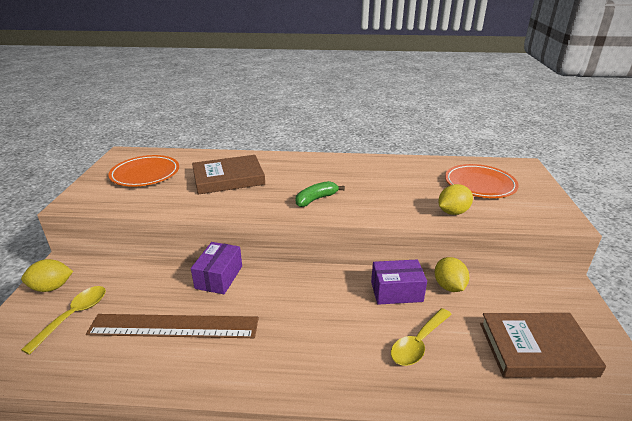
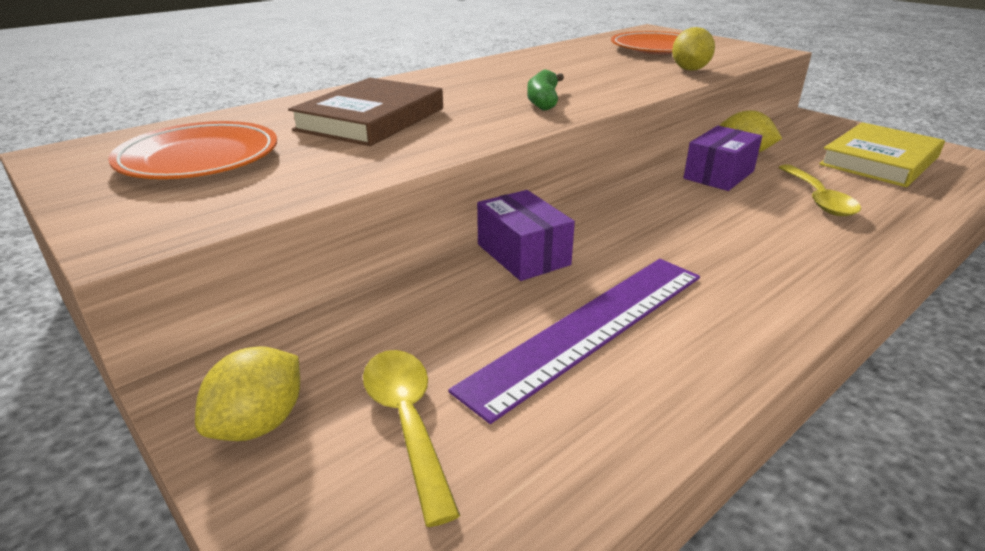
camera: 45 degrees left, 0 degrees up
(174, 326) = (590, 328): brown ruler -> purple ruler
(536, 349) = (879, 161): brown book -> yellow book

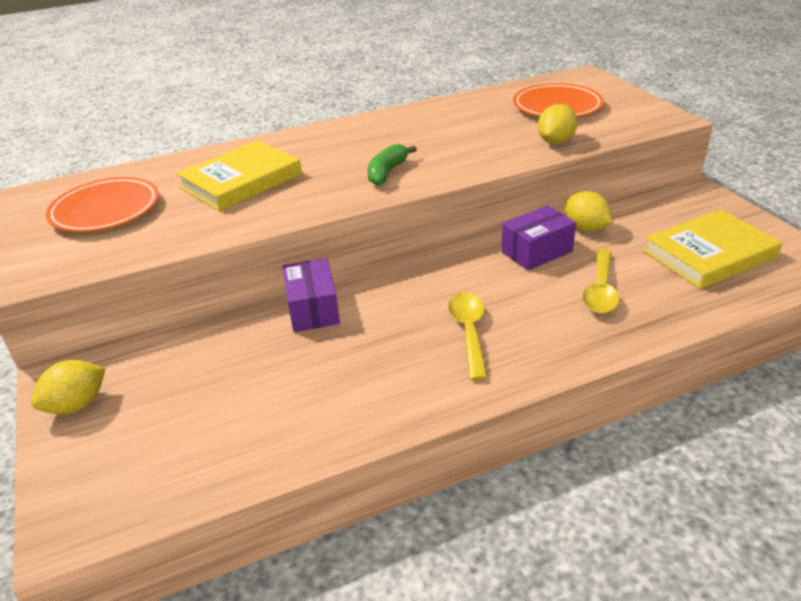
camera: 20 degrees right, 5 degrees up
(371, 119) = (241, 181): brown book -> yellow book
(407, 422) = (154, 421): yellow spoon -> yellow spoon (469, 332)
(590, 328) = (310, 379): purple ruler -> none

